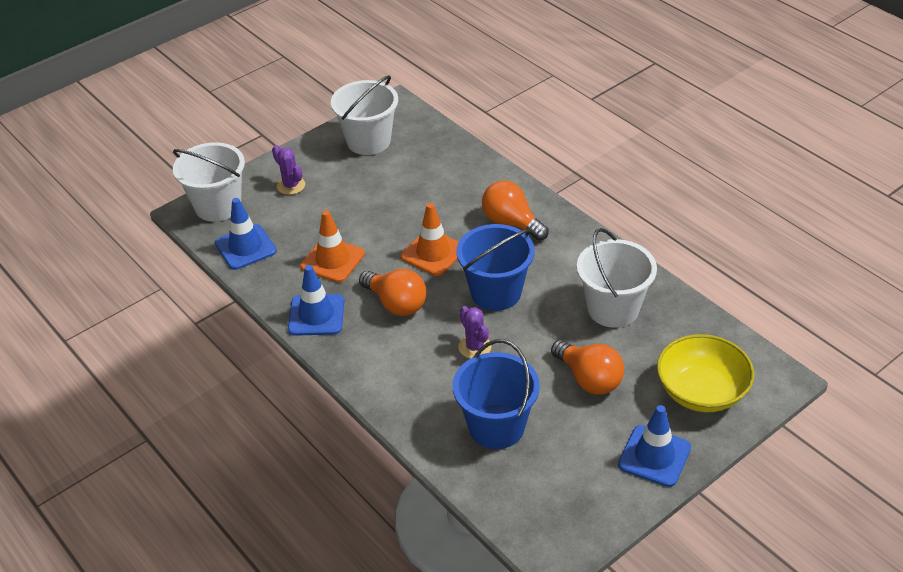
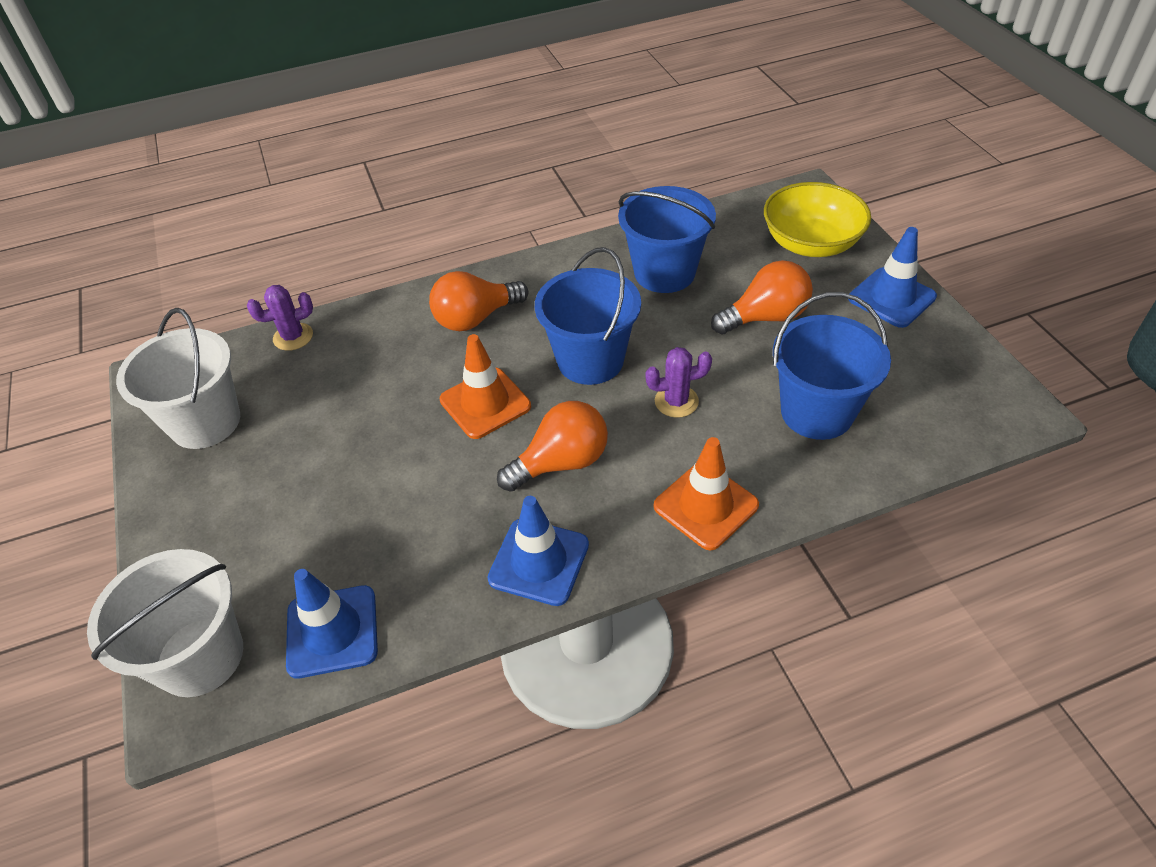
camera: 70 degrees left, 5 degrees up
(291, 185) = (229, 539): purple cactus -> purple cactus (293, 337)
(332, 260) = (433, 518): orange traffic cone -> orange traffic cone (705, 506)
(613, 309) = (664, 273): white bucket -> blue bucket

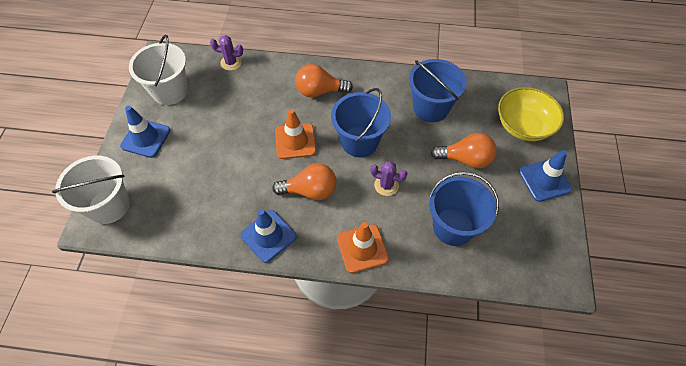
camera: 25 degrees right, 10 degrees up
(332, 631) = (164, 222): blue traffic cone -> blue traffic cone (146, 138)

